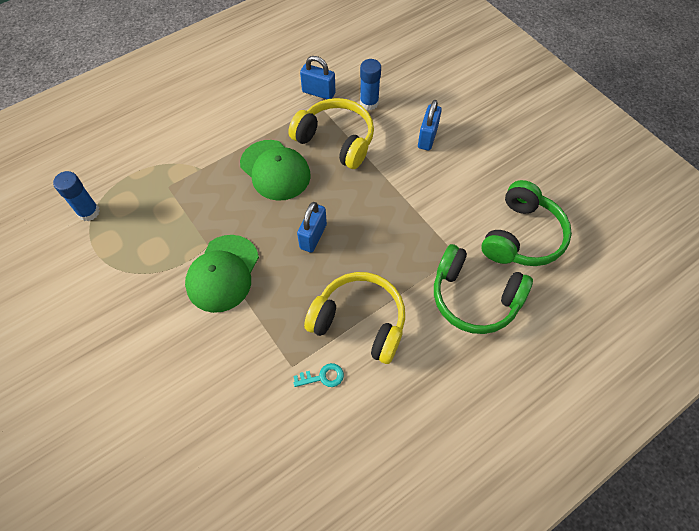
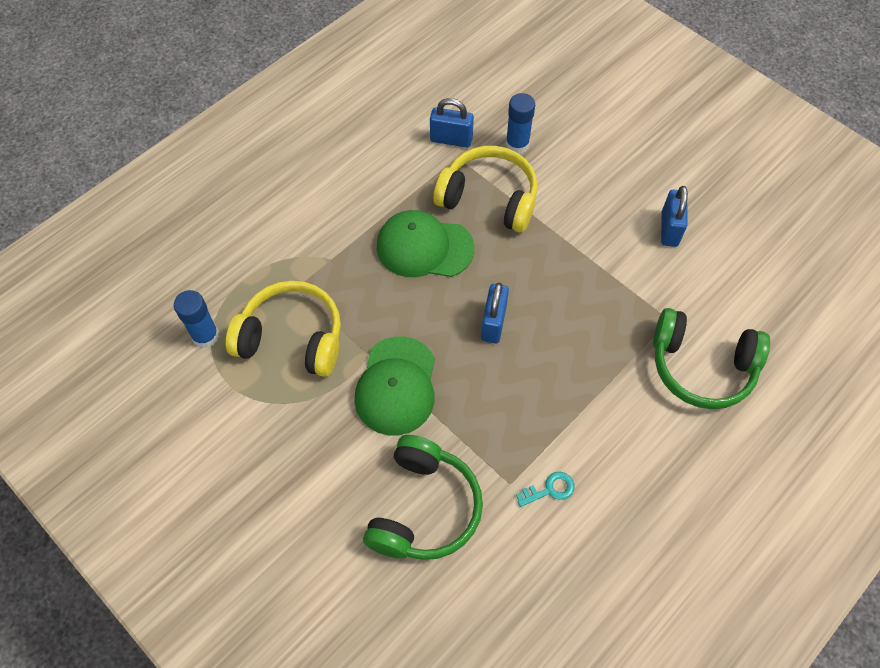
camera: 10 degrees left, 0 degrees up
(275, 170) = (424, 247): green cap -> green cap turned 150 degrees clockwise
(359, 321) = (575, 417): yellow headphones -> yellow headphones (292, 338)
(427, 137) = (599, 179): blue padlock -> blue padlock (669, 229)
(522, 236) = (739, 284): green headphones -> green headphones (424, 508)

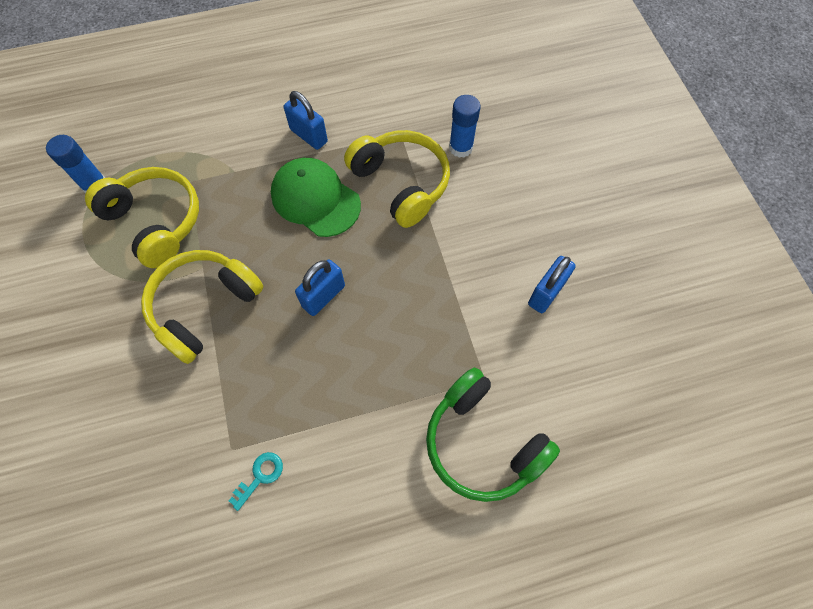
camera: 30 degrees right, 5 degrees up
(396, 386) = (204, 307): green cap -> yellow headphones
(424, 508) = (146, 428): green headphones -> none
(451, 139) = (406, 117): blue padlock -> blue padlock (308, 136)
(550, 489) = (260, 476): turquoise key -> turquoise key turned 60 degrees counterclockwise

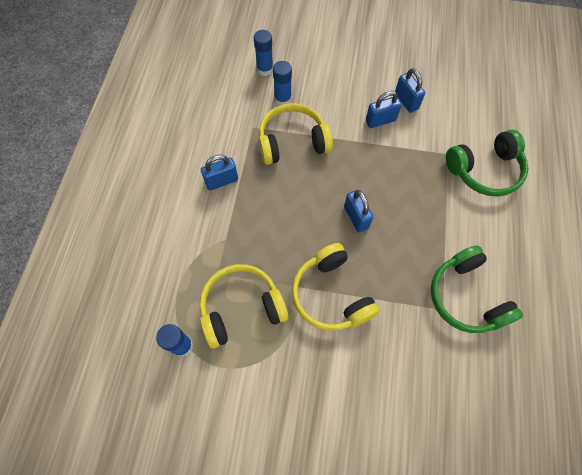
camera: 65 degrees left, 0 degrees up
(260, 476) = (466, 297): turquoise key -> green headphones
(315, 199) = (278, 196): green cap -> none
(492, 272) = (380, 121): none -> blue padlock
(495, 111) = (265, 69): none -> blue glue stick

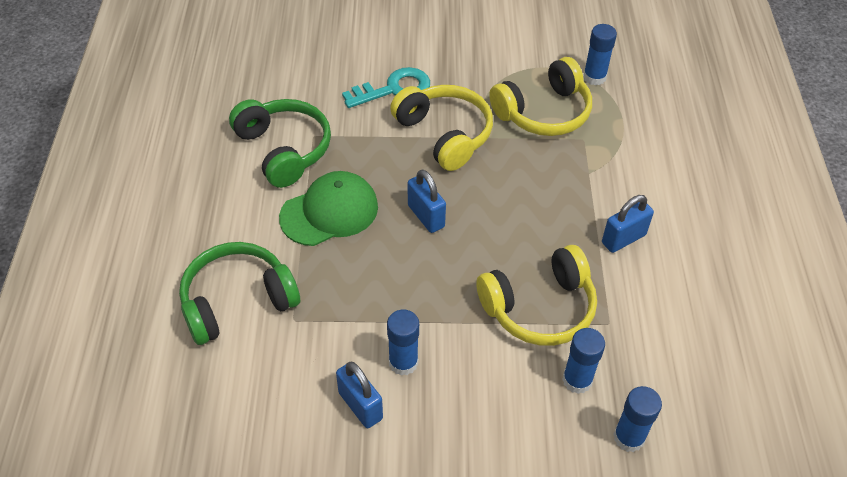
camera: 170 degrees right, 15 degrees down
(369, 357) = (394, 89): none -> turquoise key
(380, 121) = (403, 362): blue padlock -> blue glue stick
(426, 230) = (329, 212): none -> green cap

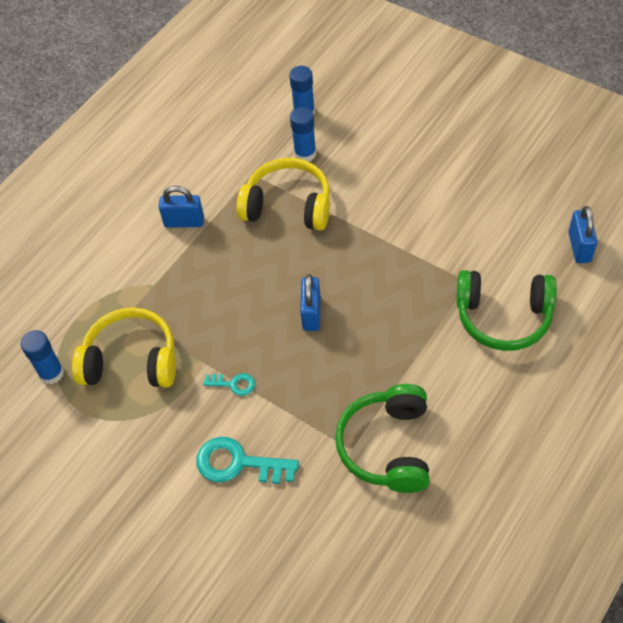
camera: 140 degrees left, 5 degrees up
(329, 212) = (386, 358): green cap -> none
(360, 406) = (455, 203): blue padlock -> blue padlock (579, 247)
(403, 362) = (408, 216): blue glue stick -> none
(445, 134) = (234, 384): yellow headphones -> turquoise key

